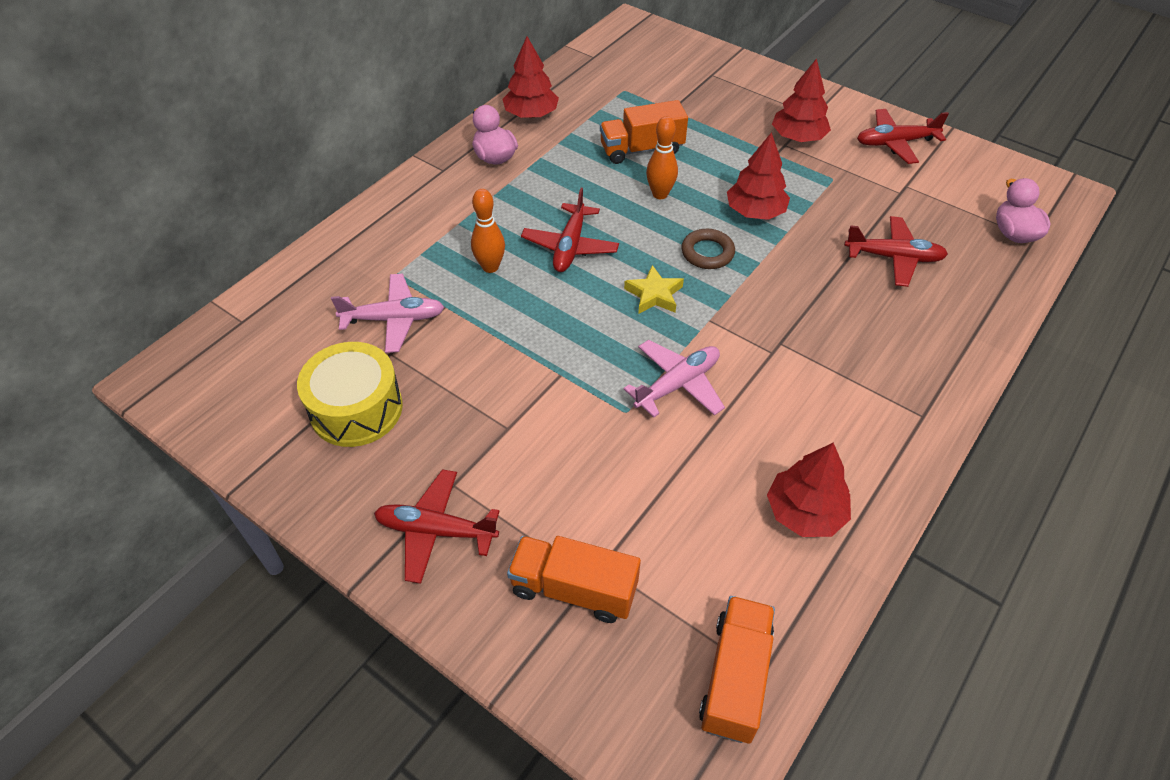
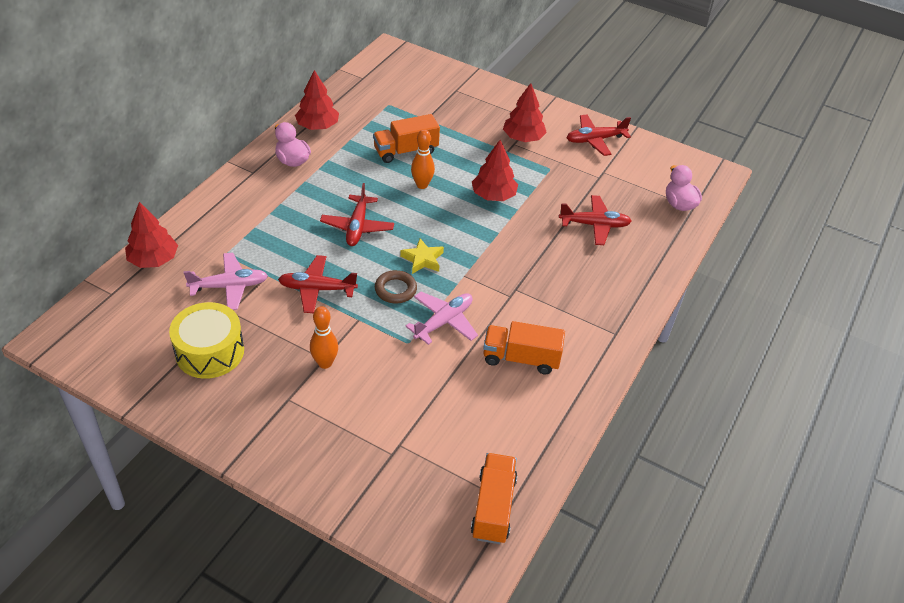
camera: 10 degrees left, 5 degrees down
(436, 531) = (279, 430): red plane -> red plane (317, 289)
(490, 267) = (298, 245): orange bowling pin -> orange bowling pin (325, 363)
(574, 589) = (381, 461): orange truck -> orange truck (521, 358)
(707, 253) = (460, 227): brown ring -> brown ring (395, 289)
(805, 512) = (536, 401): red tree -> red tree (153, 259)

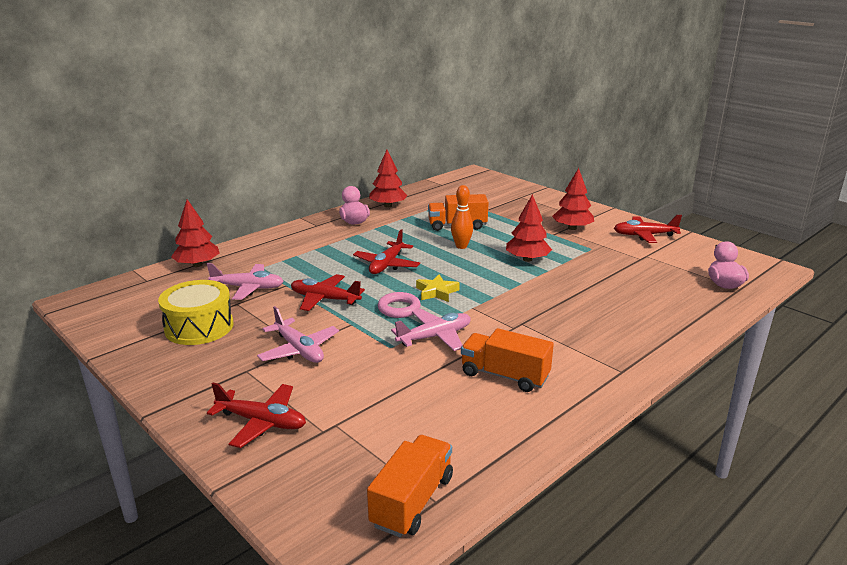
camera: 20 degrees right, 20 degrees down
(325, 363) = (299, 350): orange bowling pin -> pink plane
(395, 289) = (399, 308): brown ring -> pink ring
(594, 225) = (625, 289): red plane -> red plane (262, 422)

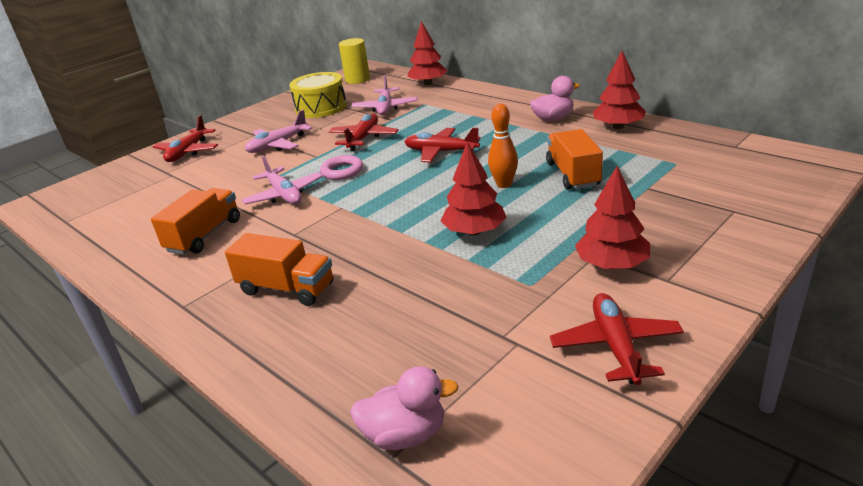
camera: 90 degrees right, 5 degrees up
(121, 305) = (357, 80): none -> yellow cylinder
(412, 501) = (72, 213): orange truck -> orange truck (287, 288)
(436, 292) = (377, 184): yellow star -> none

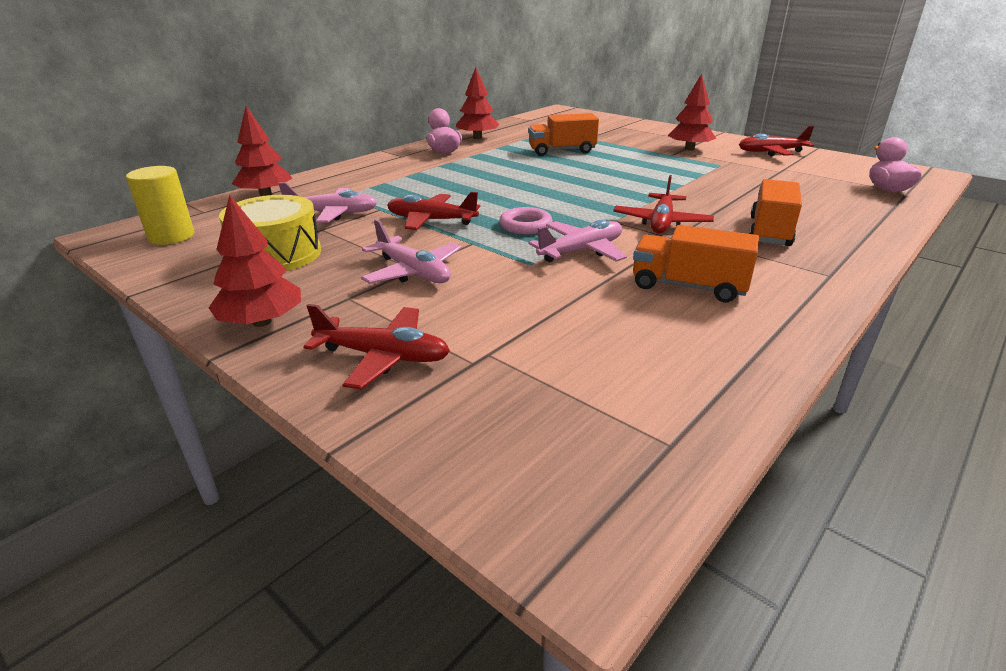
camera: 95 degrees left, 0 degrees up
(441, 152) = (495, 186): red plane -> red plane (661, 223)
(474, 231) = (655, 176): red tree -> red tree (262, 322)
(504, 184) = (574, 168): orange bowling pin -> none

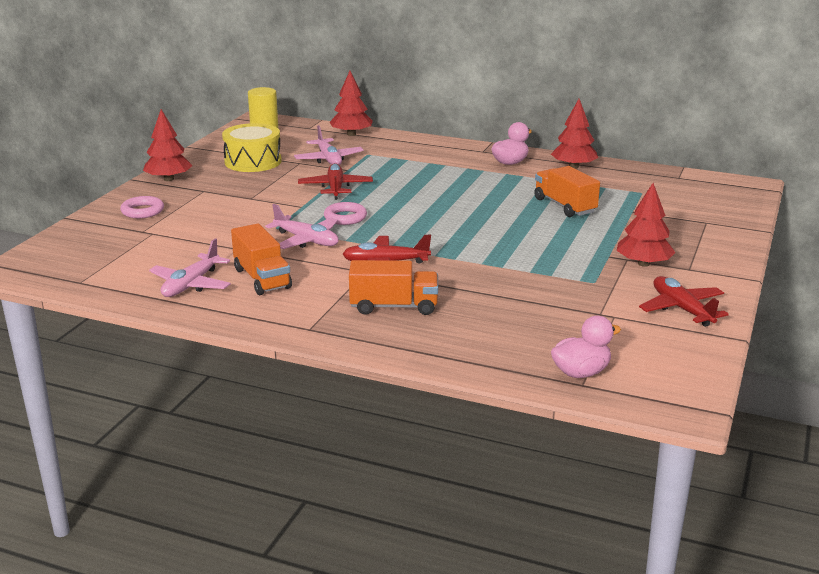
camera: 70 degrees right, 5 degrees down
(383, 356) = (142, 211): red plane -> pink ring
(413, 272) = (245, 199): pink plane -> pink plane (191, 285)
(688, 286) = (262, 278): orange truck -> orange truck turned 150 degrees clockwise

